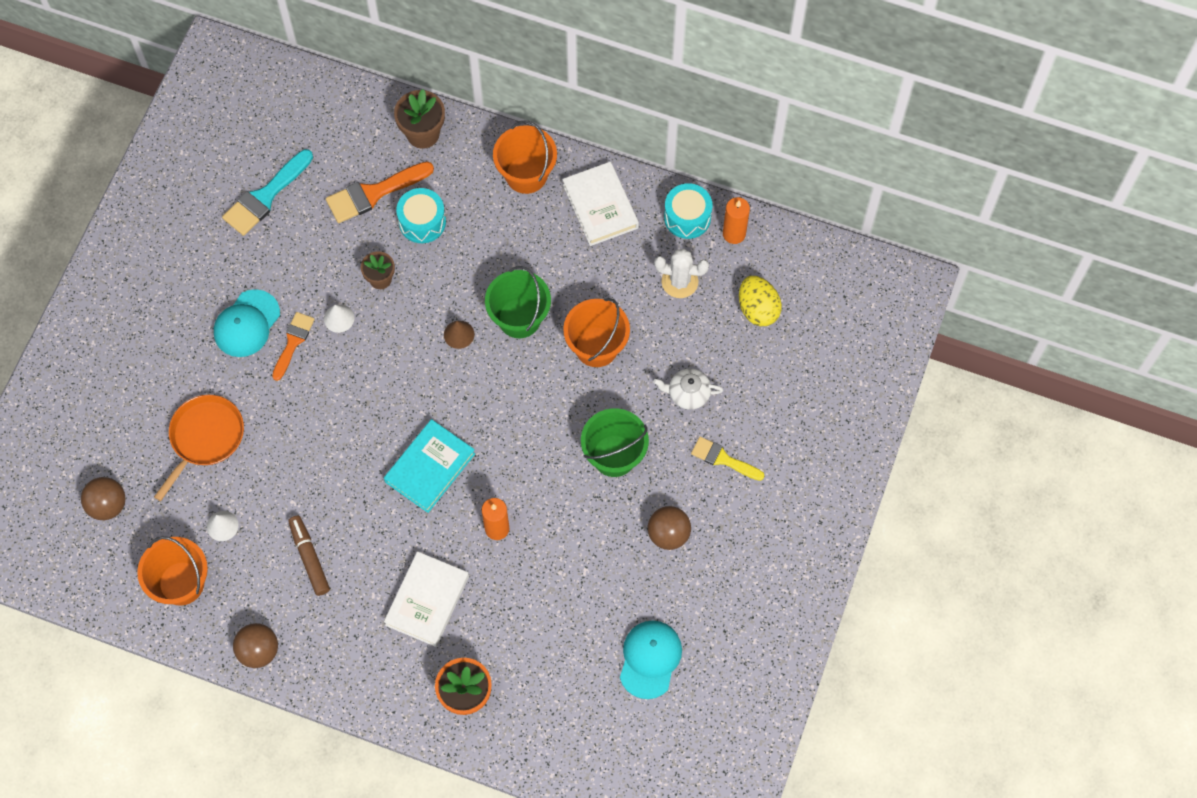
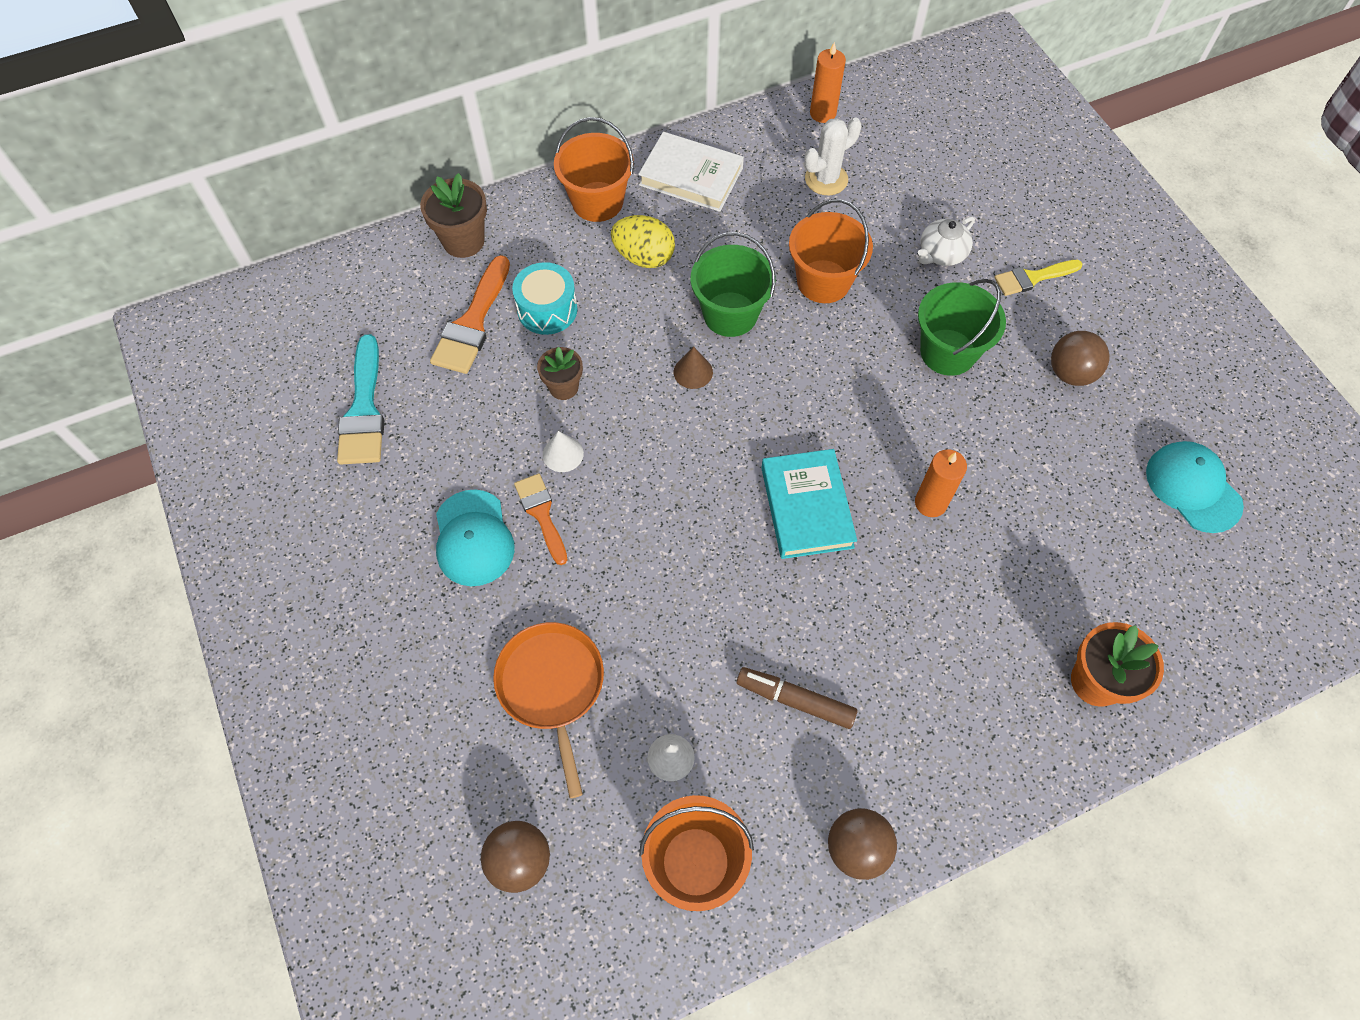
camera: 45 degrees left, 5 degrees down
(427, 600) = (952, 628): white book -> none
(687, 217) = (771, 130): turquoise drum -> none
(757, 309) = (911, 150): yellow egg -> yellow egg (644, 257)

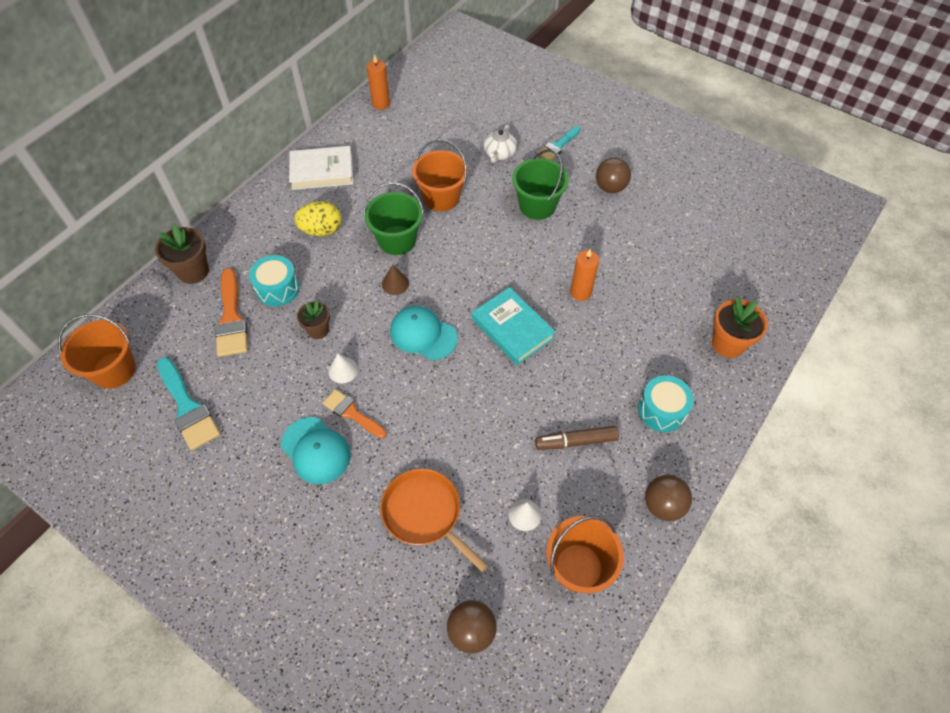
camera: 30 degrees left, 5 degrees down
(597, 202) = (270, 210): orange bucket -> orange bucket (114, 370)
(826, 179) = (406, 140): white cactus -> none
(938, 722) = (662, 410): none -> turquoise drum
(1032, 278) = (558, 146): yellow brush -> turquoise brush
(1193, 488) = (710, 218): turquoise cap -> turquoise cap (423, 334)

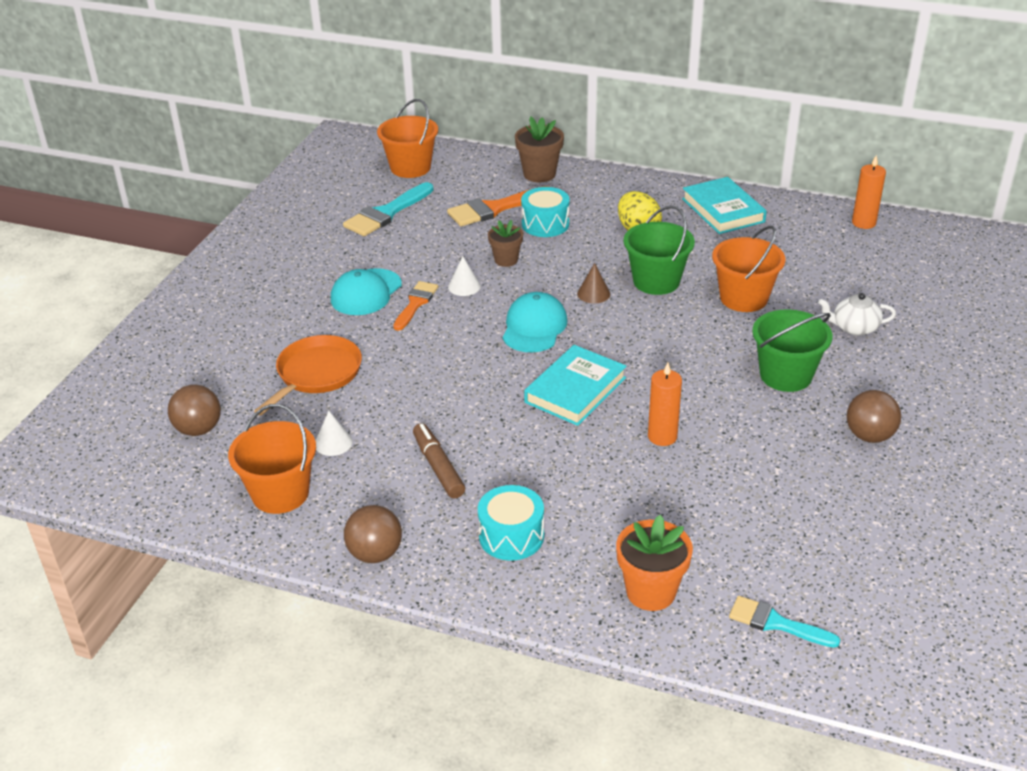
camera: 75 degrees right, 20 degrees down
(322, 171) = (723, 210): white book -> turquoise book
(558, 146) = (911, 374): turquoise brush -> turquoise brush (776, 623)

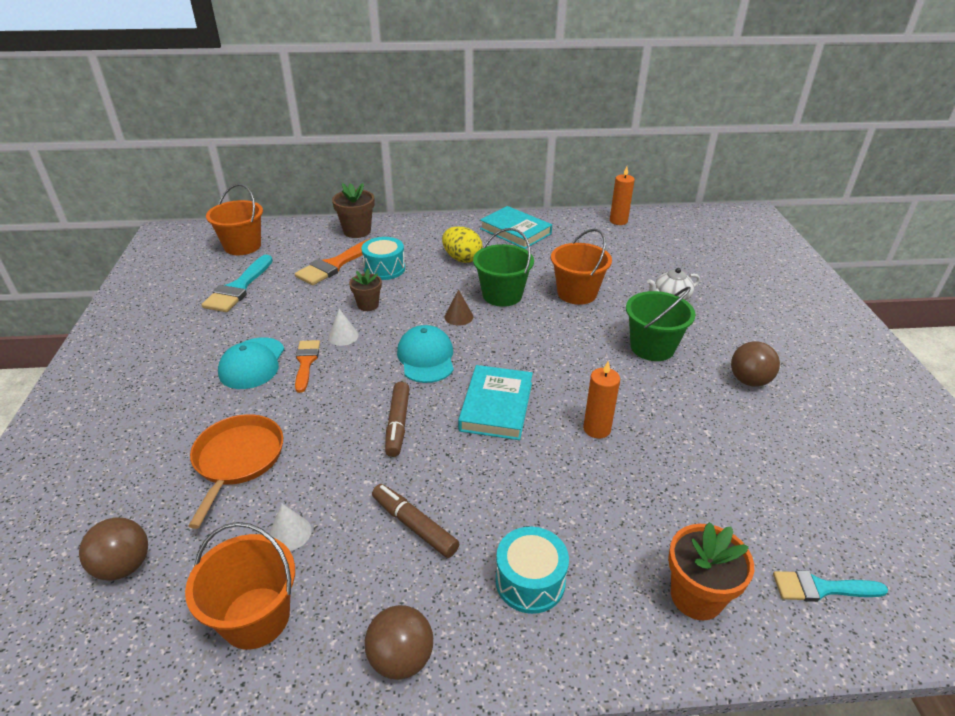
camera: 25 degrees left, 0 degrees up
(471, 381) = (398, 424): none -> brown marker

